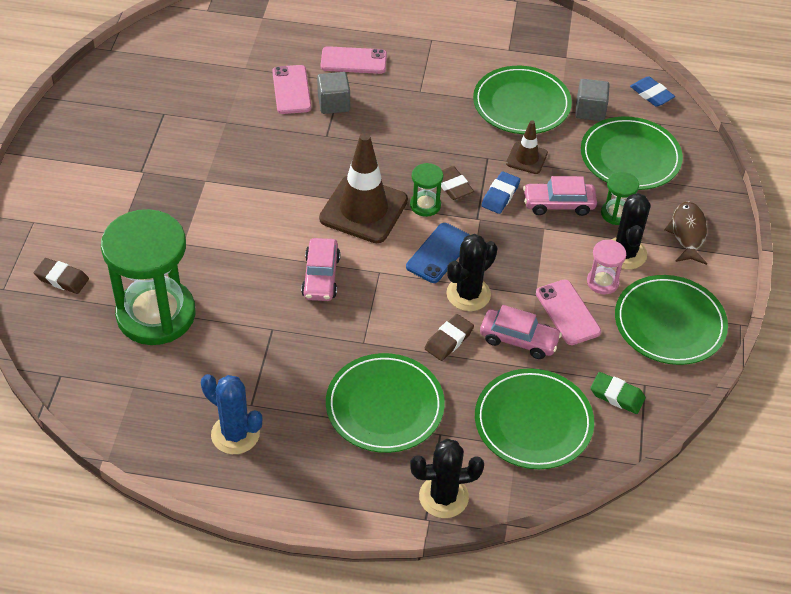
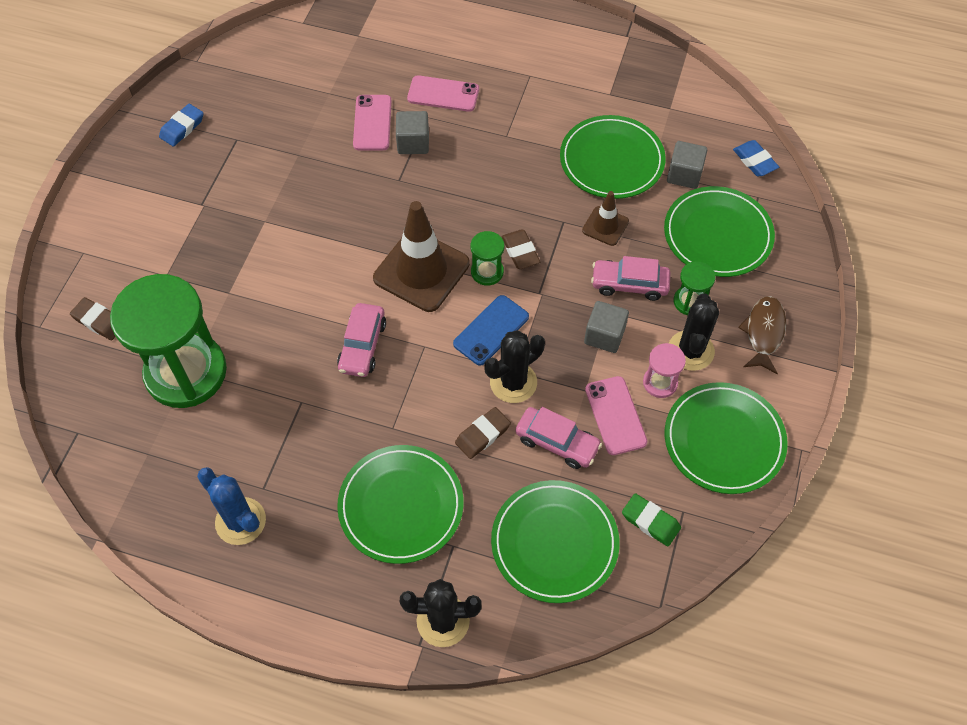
camera: 10 degrees right, 10 degrees up
(500, 195) = (569, 268): blue eraser -> blue eraser (182, 128)
(544, 248) = (604, 335): none -> grey cube

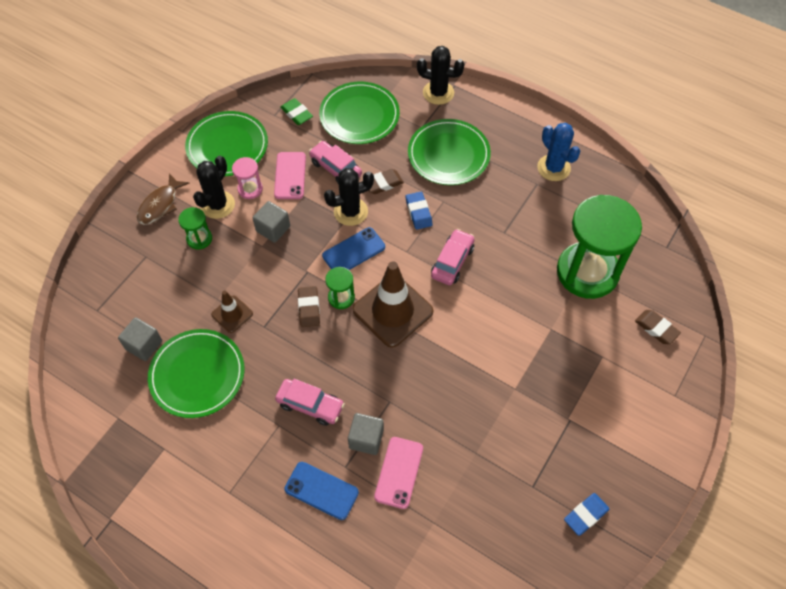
camera: 165 degrees left, 0 degrees up
(443, 94) = (321, 490): pink phone -> blue phone
(629, 284) = (236, 262): pink car -> pink car (310, 405)
(717, 235) = (148, 285): green plate -> none
(754, 161) = (78, 343): blue eraser -> blue eraser (418, 212)

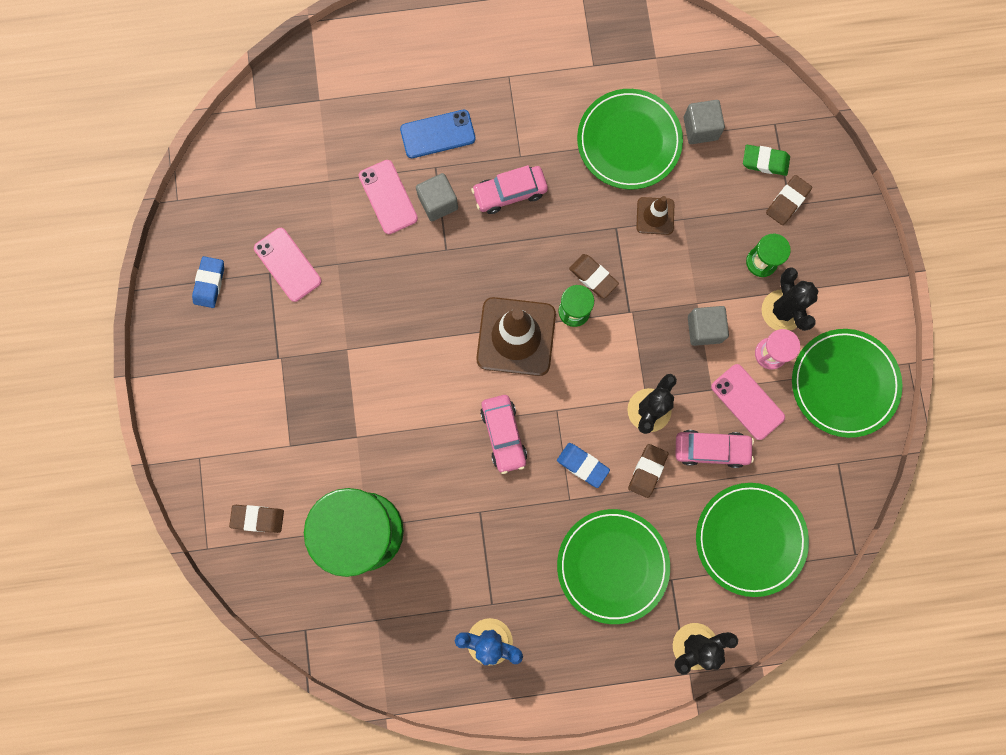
camera: 140 degrees right, 20 degrees up
(145, 259) = (787, 201): none -> brown eraser
(160, 205) = (835, 265): brown fish -> none
(296, 114) = (817, 484): green eraser -> green eraser (765, 161)
(354, 251) = (606, 368): blue phone -> none
(514, 481) = (288, 264): none -> pink phone

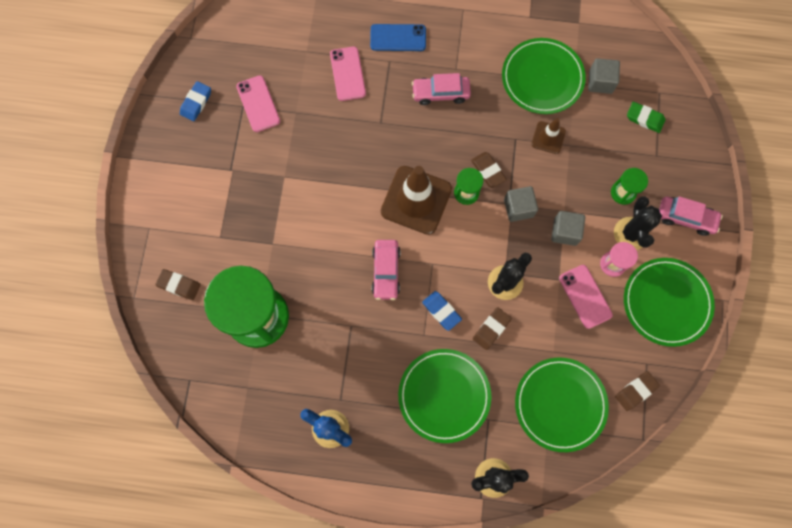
camera: 15 degrees right, 5 degrees down
(438, 202) = (384, 87): grey cube -> grey cube (518, 208)
(711, 449) = (547, 325): pink car -> pink car (686, 218)
(787, 201) = (655, 152): brown eraser -> brown eraser (636, 391)

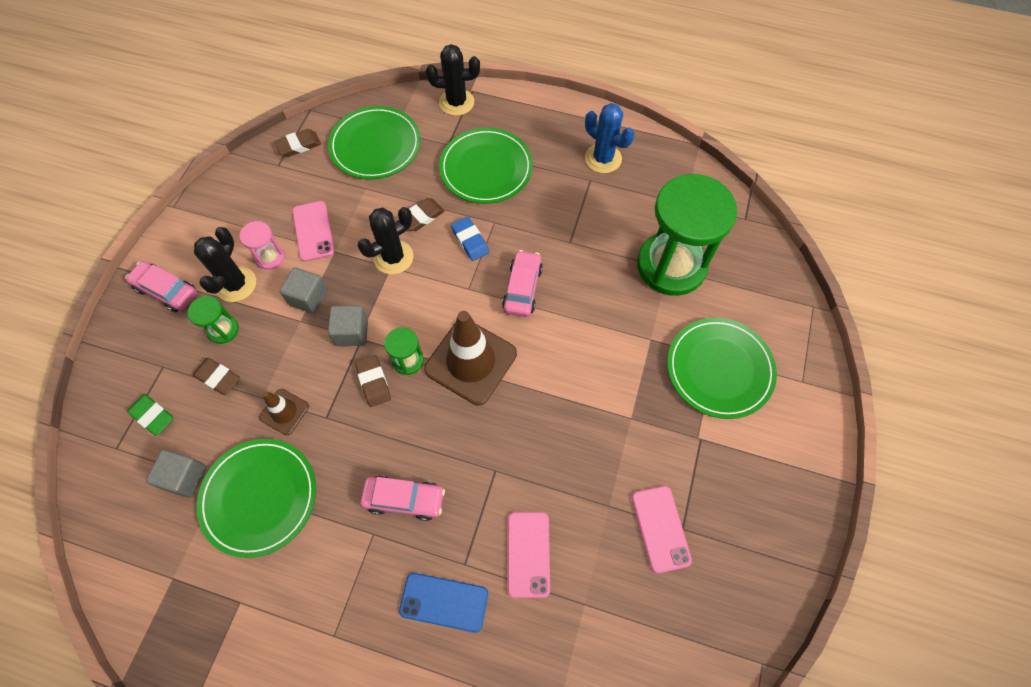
camera: 170 degrees left, 10 degrees down
(179, 285) = (761, 311): brown eraser -> brown eraser (218, 378)
(196, 103) = (749, 546): blue eraser -> none
(666, 302) = (231, 213): green plate -> green plate (719, 369)

